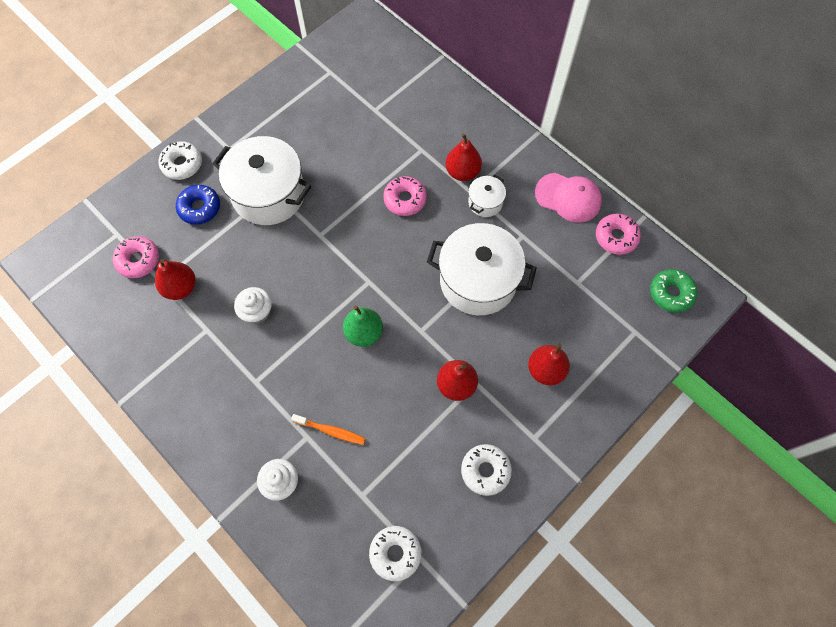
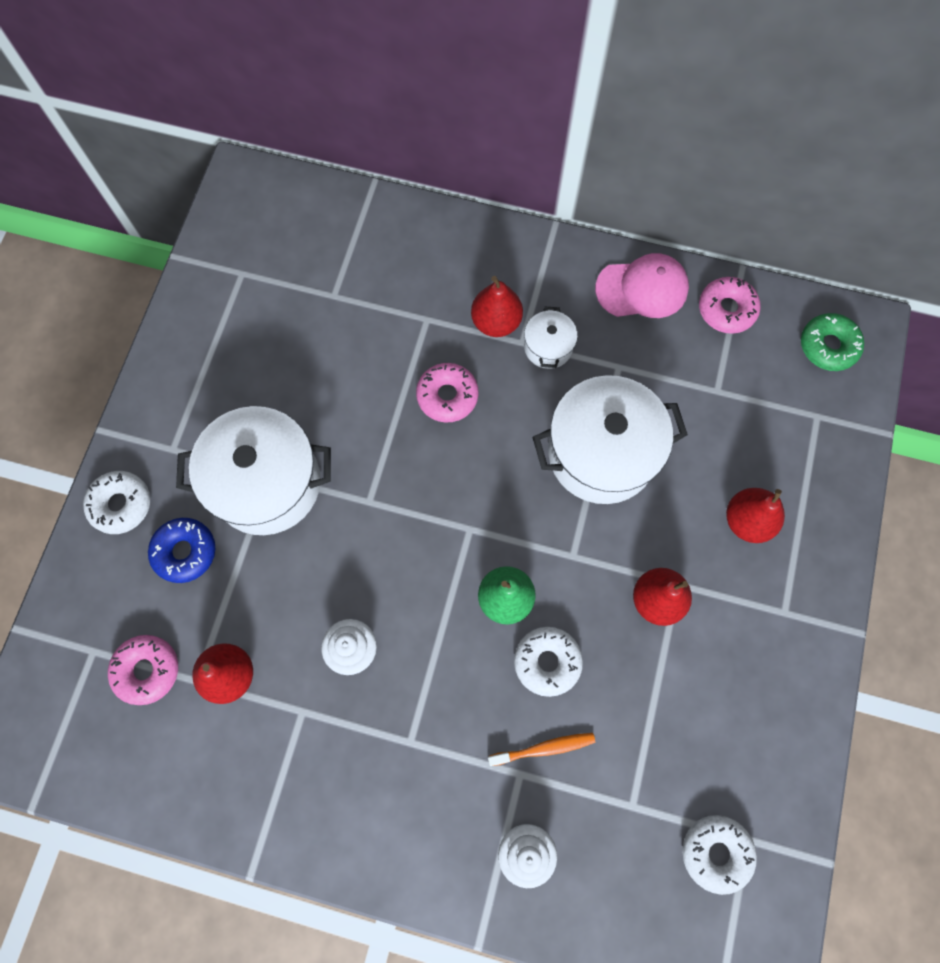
camera: 30 degrees left, 5 degrees up
(485, 471) = (755, 686): white donut -> white donut (547, 662)

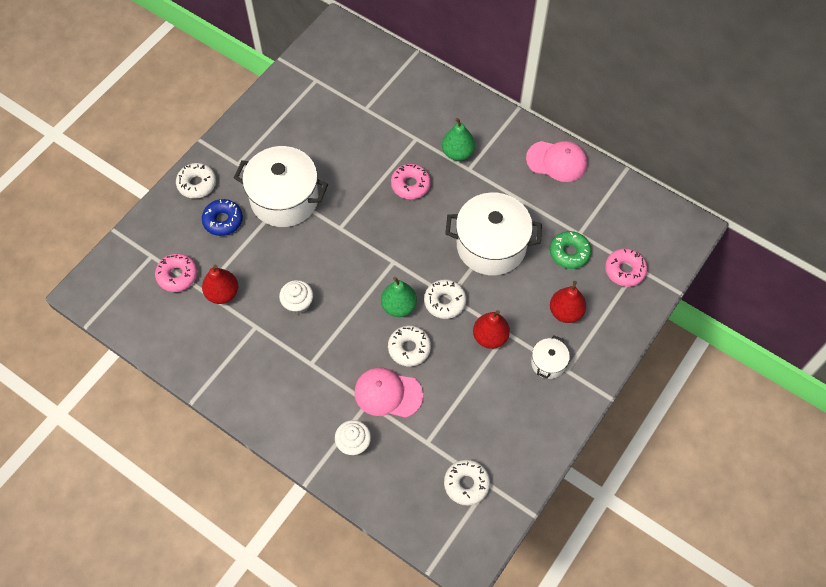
camera: 20 degrees right, 10 degrees down
(496, 322) = (457, 153): red pear -> green pear
(544, 748) = (388, 394): orange toothbrush -> pink cap
(548, 347) = (483, 176): white pot -> white pot (548, 363)
(570, 567) = (445, 302): none -> white donut
(726, 309) = (605, 189): pink donut -> pink donut (625, 270)
(828, 346) = (662, 230): green donut -> green donut (569, 253)

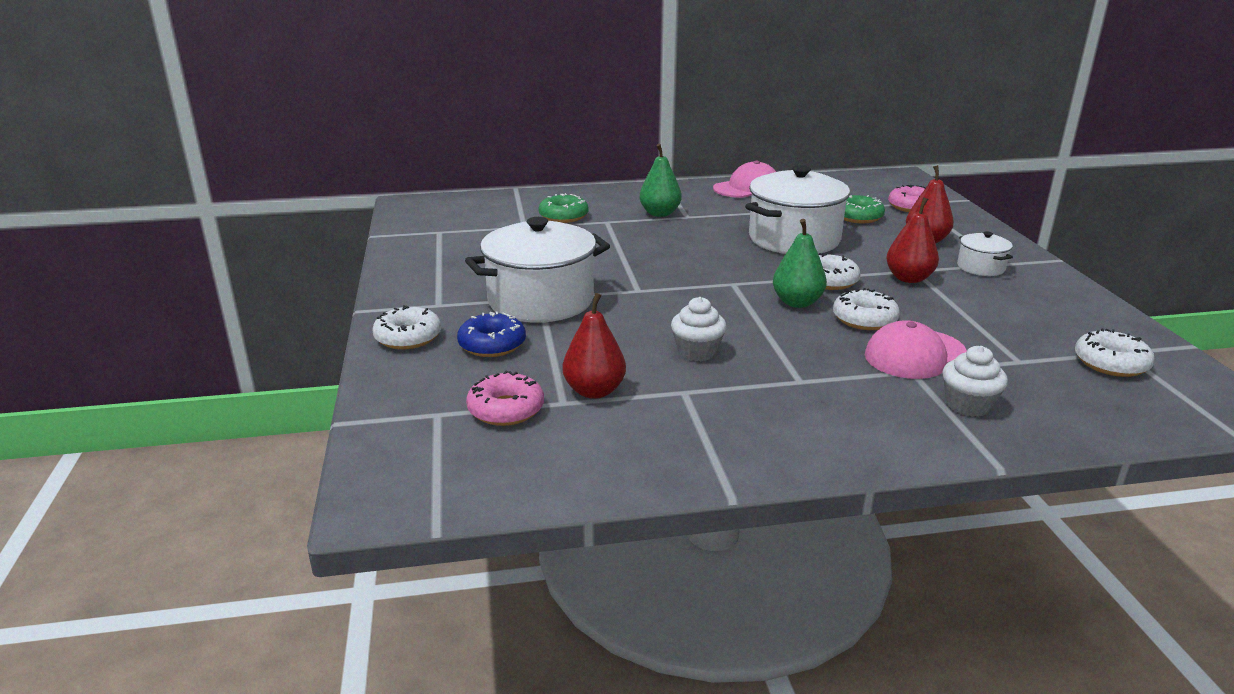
camera: 45 degrees left, 35 degrees down
(400, 113) = (563, 216): none -> green donut
(410, 185) = (654, 242): pink donut -> none

